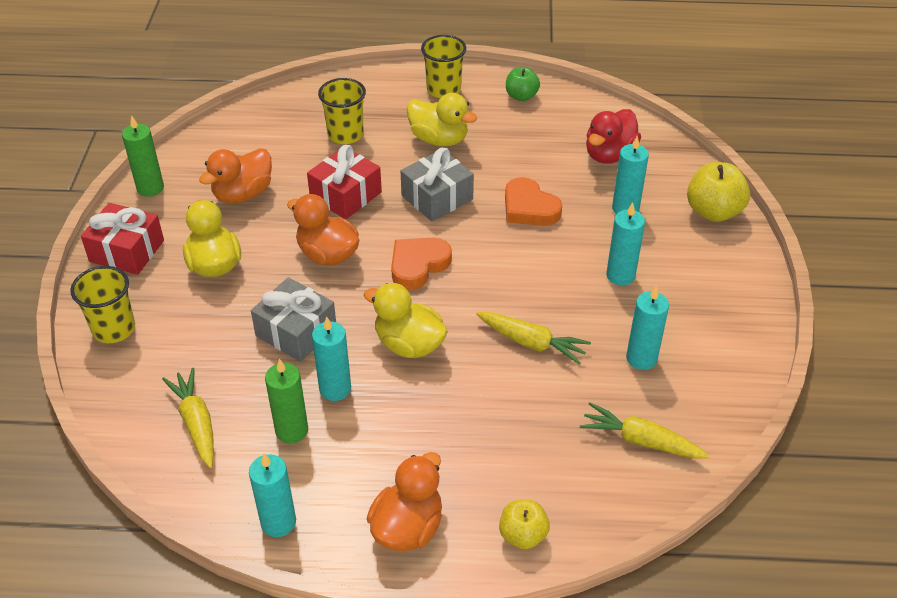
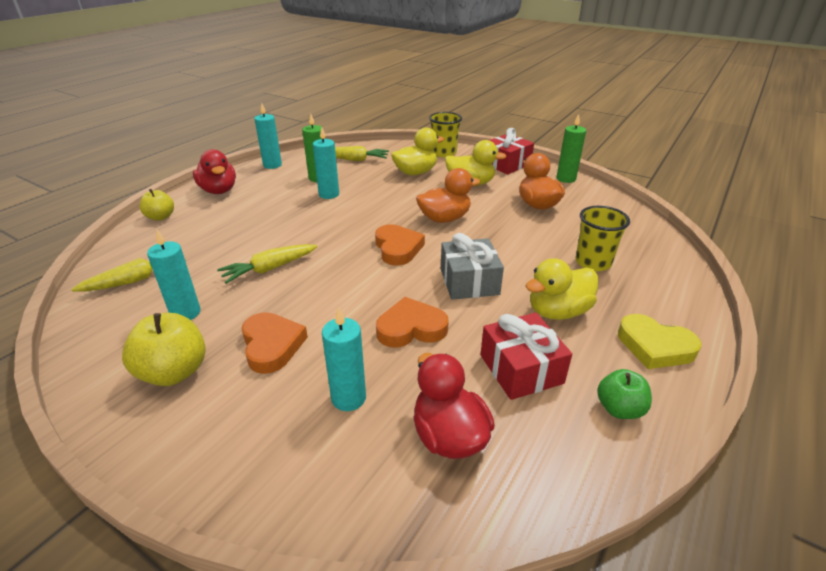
camera: 120 degrees right, 10 degrees down
(296, 331) = (386, 194): grey gift -> none
(346, 195) = (506, 241): red gift -> red gift (521, 369)
(407, 527) = (219, 190): orange duck -> red duck
(409, 344) = (330, 224): yellow duck -> yellow duck (415, 172)
(443, 90) = (654, 346): yellow cup -> yellow heart
(620, 275) = (272, 345): turquoise candle -> orange heart
(713, 211) = (267, 482): yellow apple -> yellow apple (174, 372)

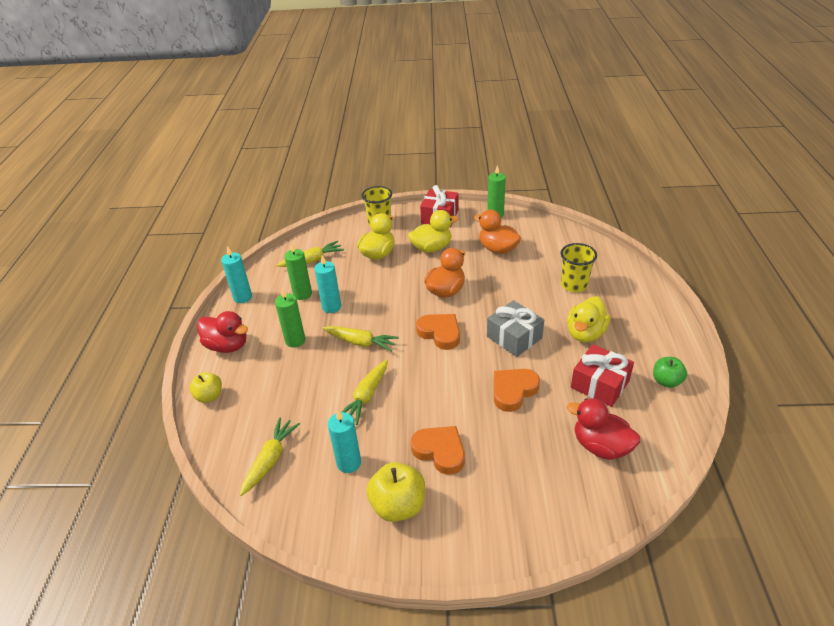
camera: 30 degrees left, 5 degrees up
(270, 206) = (295, 340): none -> green candle
(318, 228) = (361, 342): none -> yellow carrot
(348, 398) = (526, 457): turquoise candle -> none
(654, 346) = (653, 331): yellow heart -> none

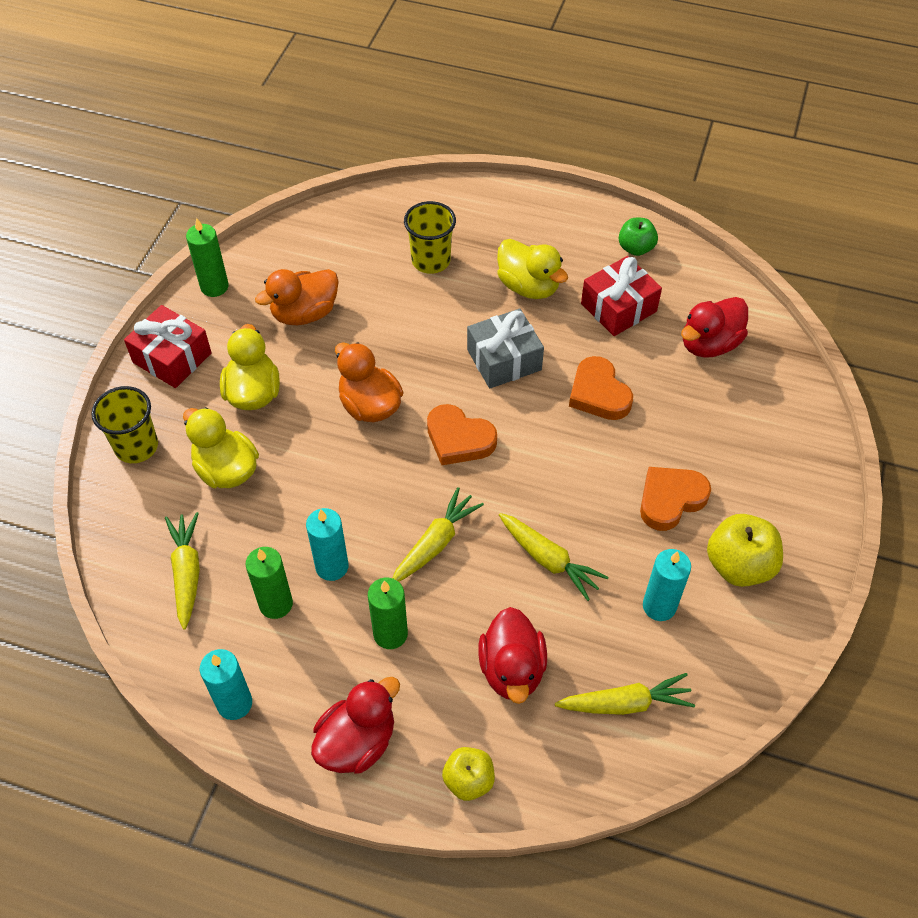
camera: 75 degrees left, 15 degrees up
(270, 459) = (625, 703): yellow carrot -> yellow carrot turned 135 degrees clockwise
(283, 398) = (512, 669): none -> red duck
(440, 333) = (459, 439): orange heart -> orange heart turned 120 degrees counterclockwise

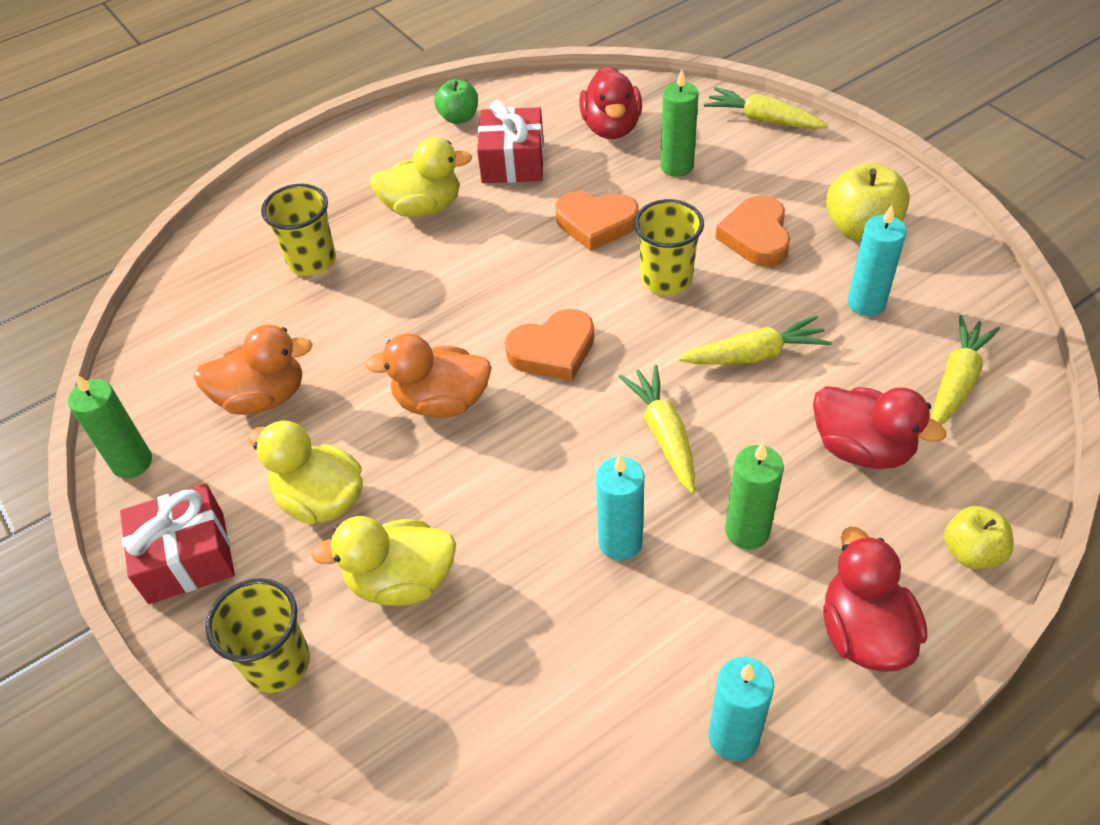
camera: 50 degrees left, 5 degrees down
(187, 572) = (511, 698): yellow carrot -> yellow carrot (763, 120)
(276, 604) = (628, 623): green candle -> green candle (676, 166)
(304, 313) = (263, 397): orange duck -> orange duck turned 105 degrees counterclockwise
(504, 360) = (491, 268): grey gift -> none
(579, 467) = (666, 279): none -> yellow cup

